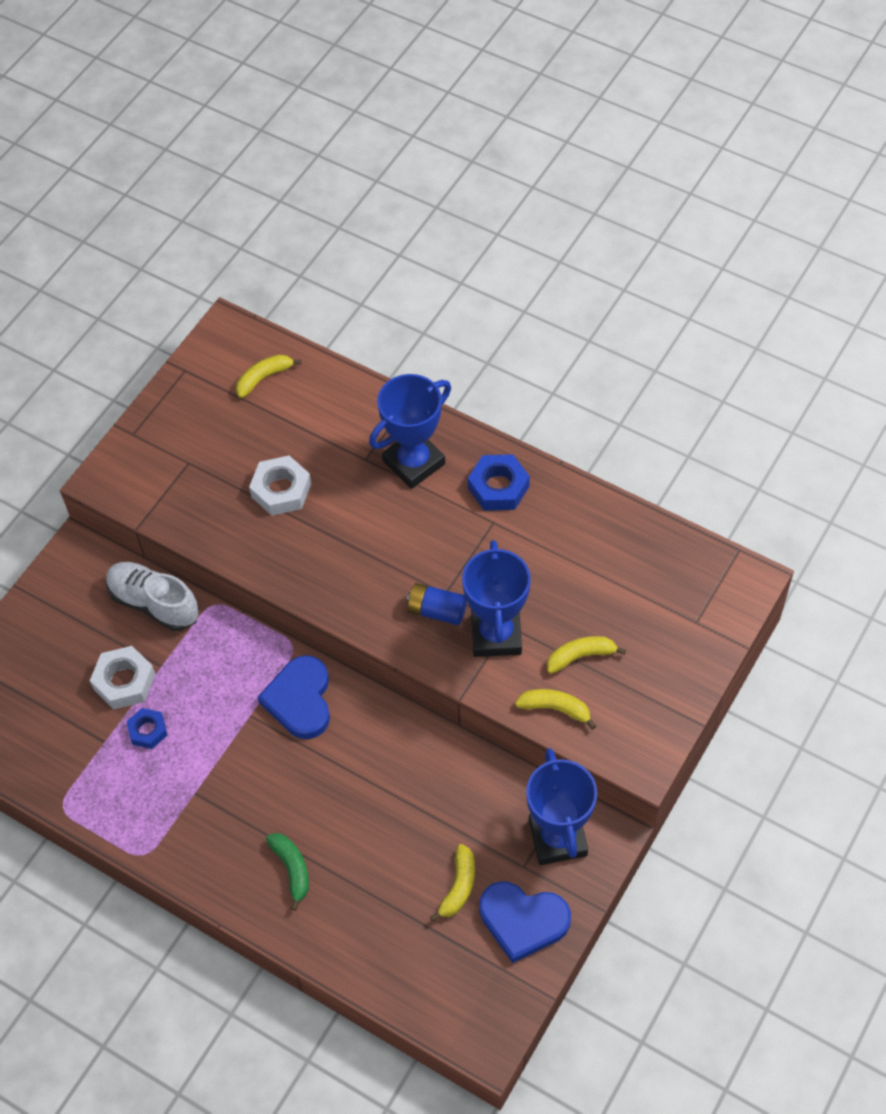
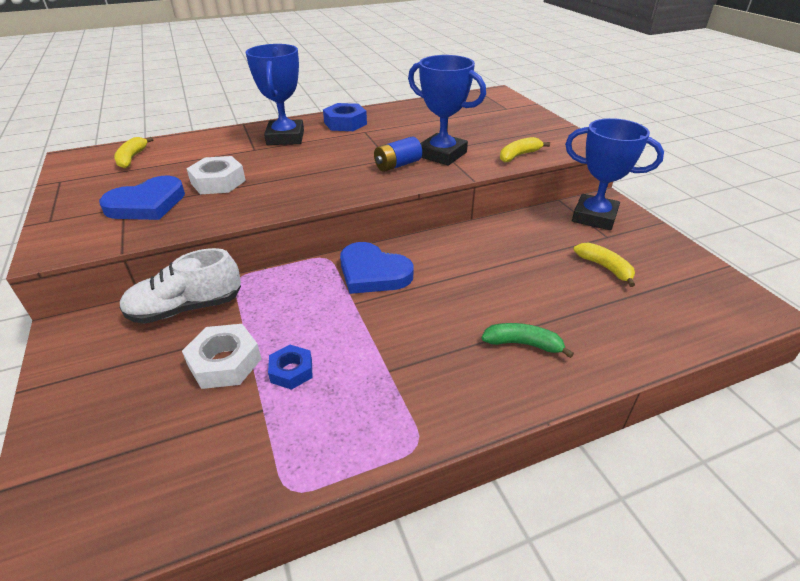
camera: 55 degrees left, 20 degrees down
(523, 921) = (653, 253): blue heart -> blue heart (147, 204)
(580, 656) = (490, 138): yellow banana -> none

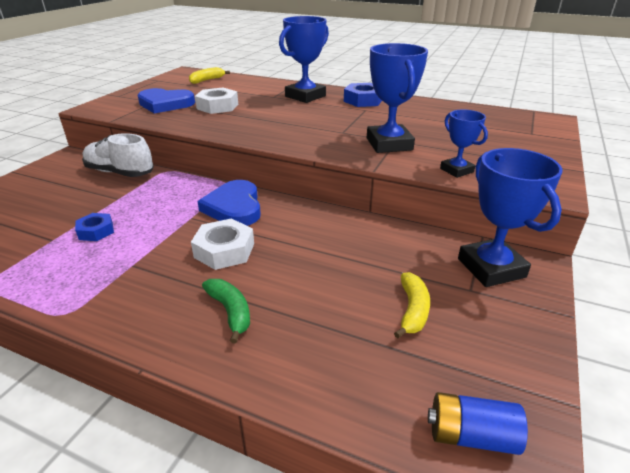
camera: 45 degrees right, 5 degrees down
(225, 362) = (83, 207): white nut -> white nut (224, 250)
(398, 165) = (339, 138): blue battery -> blue battery (471, 436)
(519, 155) = (456, 170): yellow banana -> blue trophy

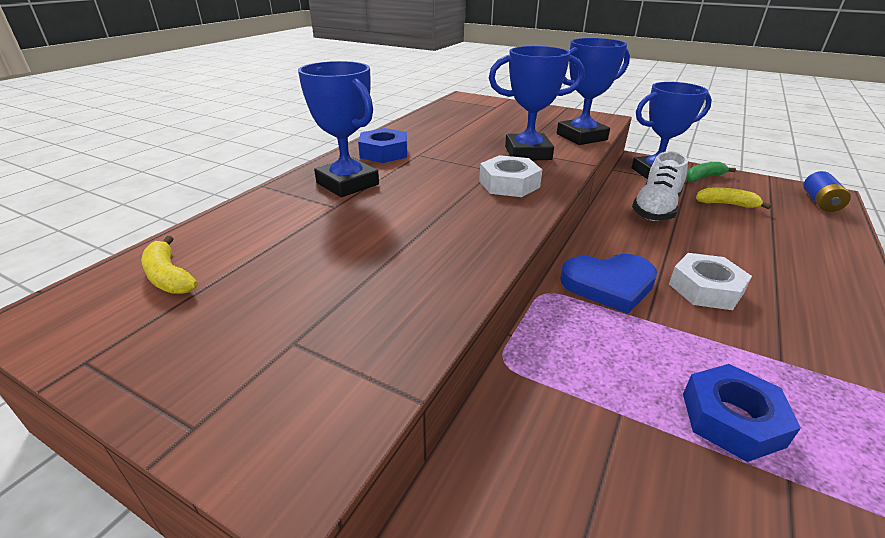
camera: 85 degrees left, 0 degrees up
(96, 231) = (732, 419): blue nut -> blue nut, size x1.56
(120, 172) = (516, 432): white shoe -> white shoe (655, 209)
(165, 104) = (322, 321): blue heart -> none
(217, 106) = (366, 255): white nut -> white nut (509, 184)
(230, 312) = (797, 281): green banana -> green banana (703, 177)
(456, 170) = (581, 137): blue trophy -> blue trophy, size x1.77

